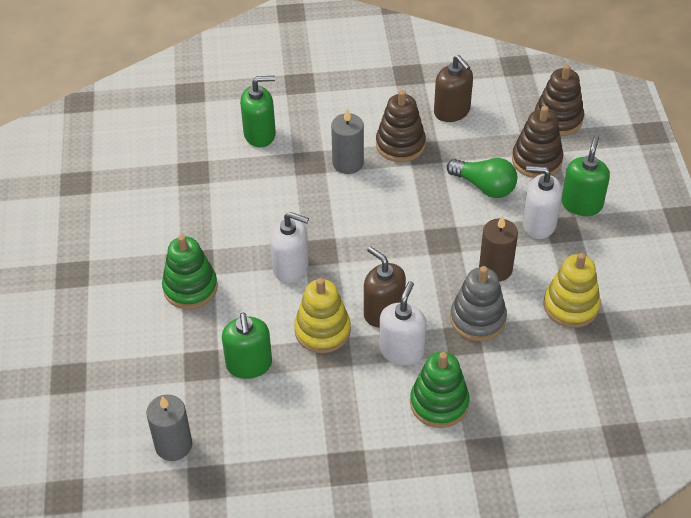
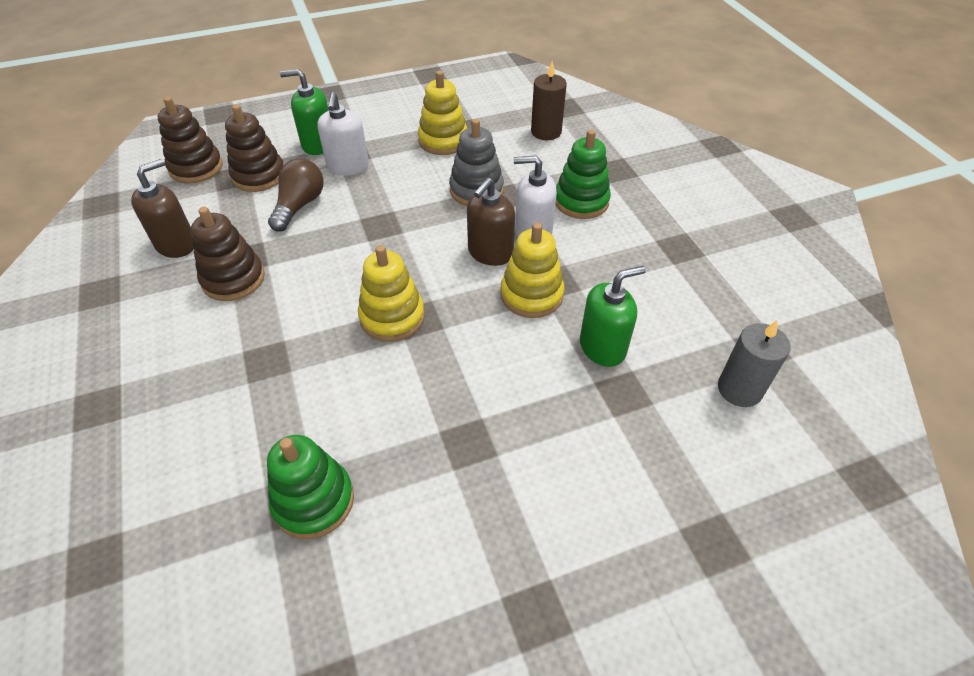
camera: 105 degrees left, 0 degrees up
(190, 288) = (513, 438): green stacking toy -> green stacking toy (314, 501)
(260, 134) = (209, 431): green soap dispenser -> none
(291, 267) = (450, 340): white soap dispenser -> none
(328, 235) = (392, 317): none -> yellow stacking toy
(348, 163) = (267, 321): grey candle -> none
(484, 186) = (299, 206): green light bulb -> brown light bulb
(495, 269) = (411, 186): brown candle -> brown candle (546, 132)

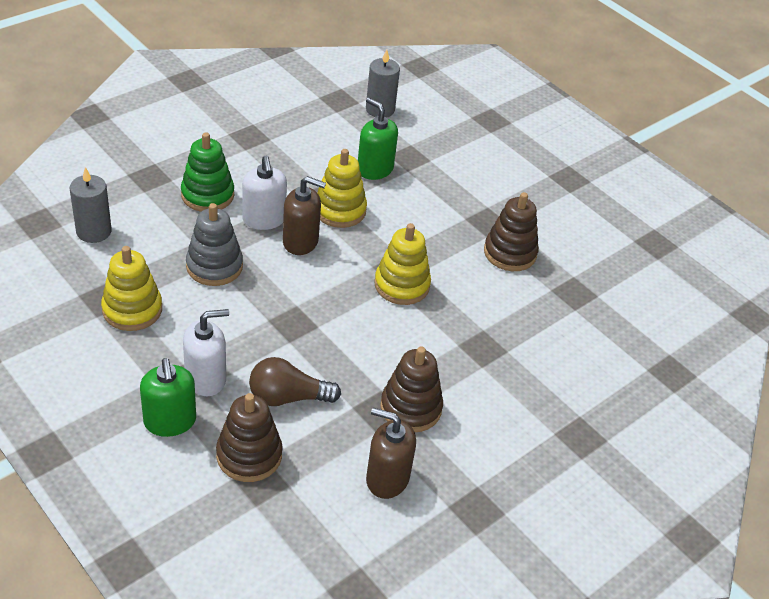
camera: 115 degrees left, 5 degrees down
(196, 167) = (254, 528): brown stacking toy -> brown stacking toy (510, 253)
(314, 501) = (569, 282): green stacking toy -> none
(546, 132) = (94, 231): brown candle -> grey candle

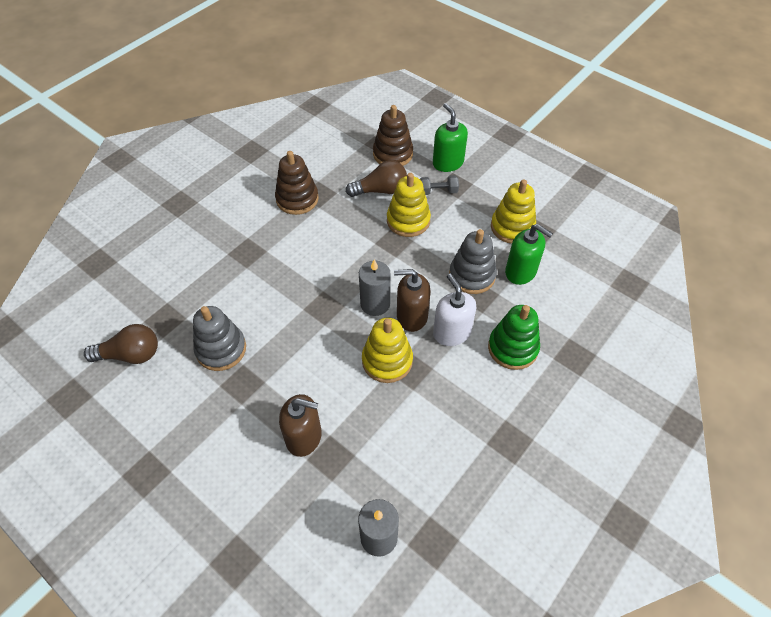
camera: 175 degrees right, 10 degrees up
(94, 231) = (582, 285): grey candle -> grey candle (375, 304)
(206, 378) = (438, 191): white soap dispenser -> grey dumbbell
(375, 169) = (365, 427): green soap dispenser -> green soap dispenser (521, 272)
(387, 478) = (307, 157): brown soap dispenser -> brown soap dispenser (304, 437)
(402, 285) = (316, 293): yellow stacking toy -> yellow stacking toy (408, 221)
(510, 253) = (221, 349): brown stacking toy -> grey stacking toy
(604, 267) = (130, 354): none -> brown light bulb

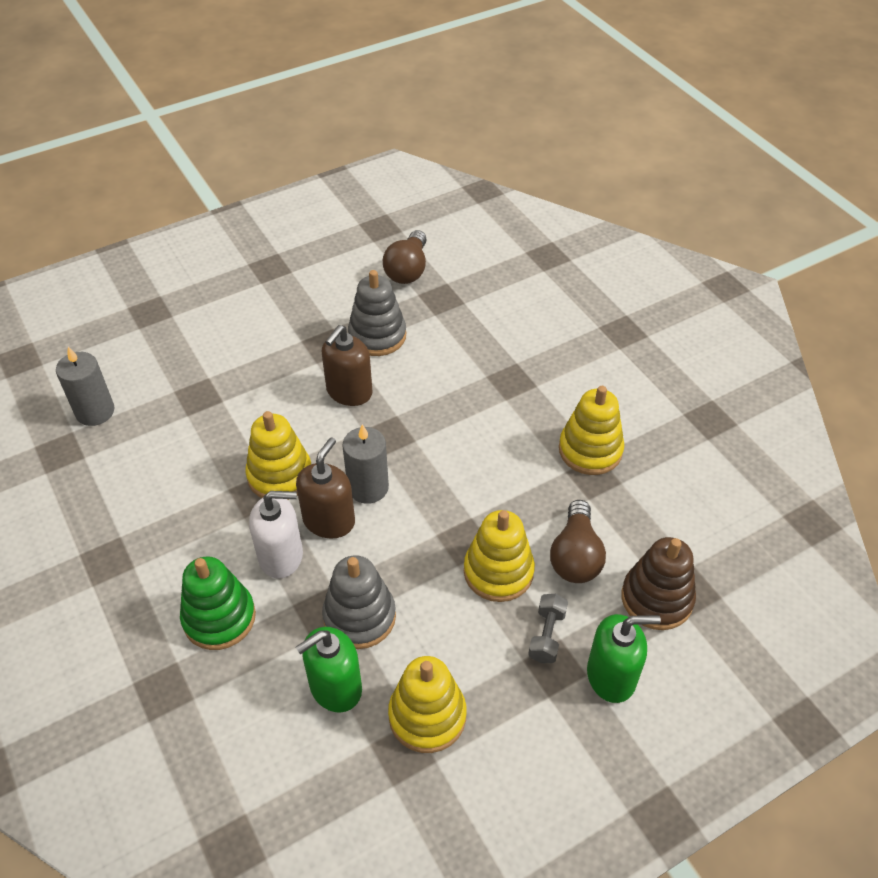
camera: 110 degrees right, 5 degrees down
(297, 199) = (590, 450): brown stacking toy -> yellow stacking toy
(304, 437) = (233, 380): brown soap dispenser -> brown soap dispenser (349, 392)

